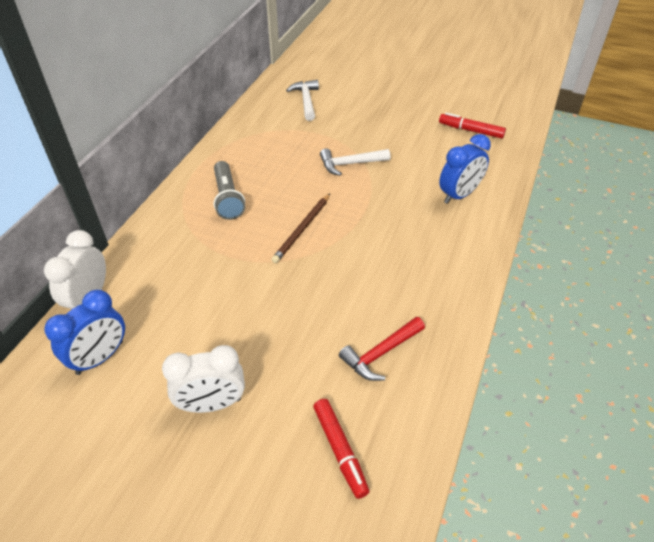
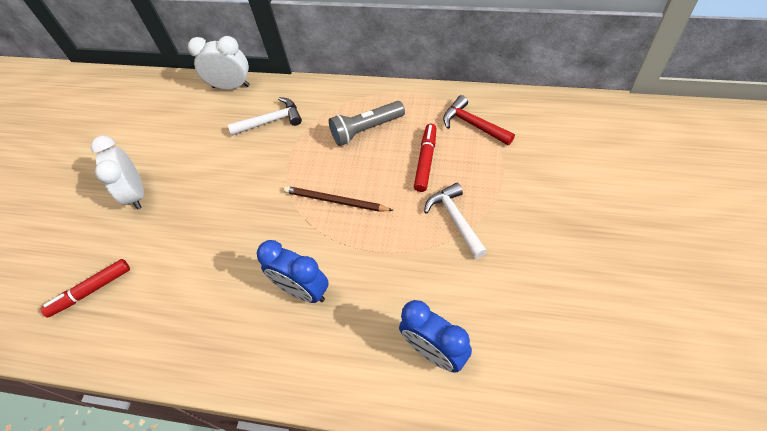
camera: 85 degrees right, 10 degrees up
(100, 358) = (177, 114): blue clock -> blue clock (303, 290)
(306, 100) = (565, 146): white hammer -> white hammer (271, 121)
(380, 354) = (184, 303): red hammer -> red hammer (473, 124)
(470, 130) = (588, 353): red marker -> red marker (425, 161)

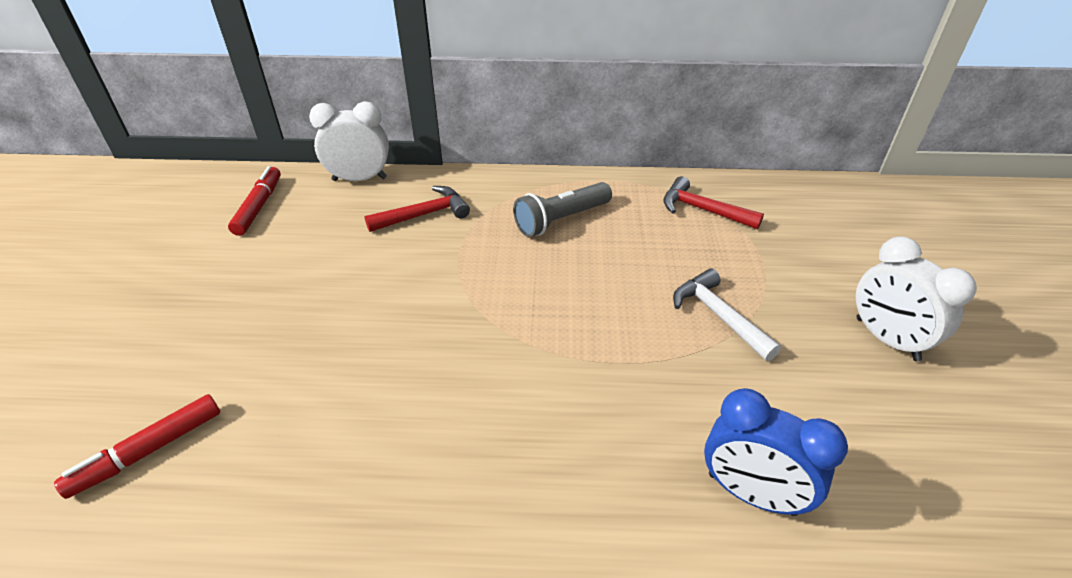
camera: 15 degrees left, 15 degrees down
(136, 193) = (224, 309): white clock -> white clock (886, 339)
(271, 121) = (424, 214): white hammer -> red hammer
(303, 290) = (517, 423): blue clock -> none
(335, 201) = (539, 303): brown pencil -> none
(425, 161) = (653, 251): red marker -> red marker (259, 206)

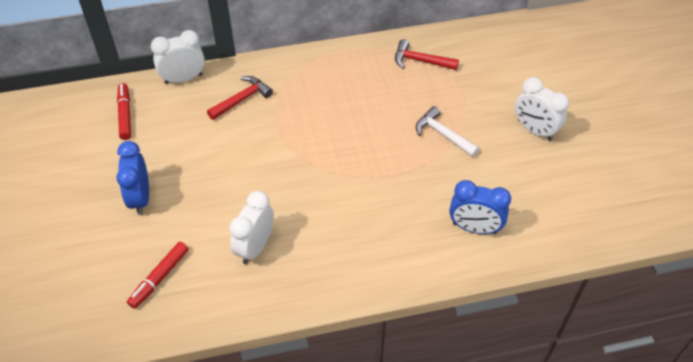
camera: 15 degrees left, 10 degrees up
(205, 316) = (140, 198): none -> blue clock
(333, 434) = (255, 247): none -> white clock
(561, 220) = (333, 86): grey flashlight -> none

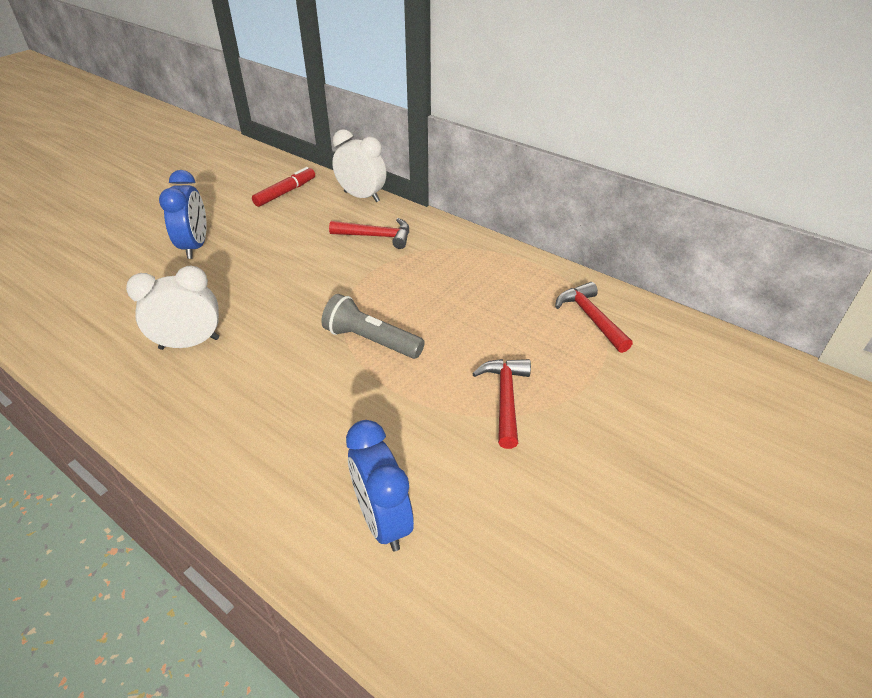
camera: 50 degrees right, 10 degrees down
(140, 198) = (195, 246): blue clock -> blue clock turned 135 degrees clockwise
(159, 278) = (104, 305): red marker -> none
(343, 161) = (371, 340): none -> grey flashlight
(443, 134) = (505, 398): white hammer -> red hammer
(534, 130) = (629, 488): white clock -> none

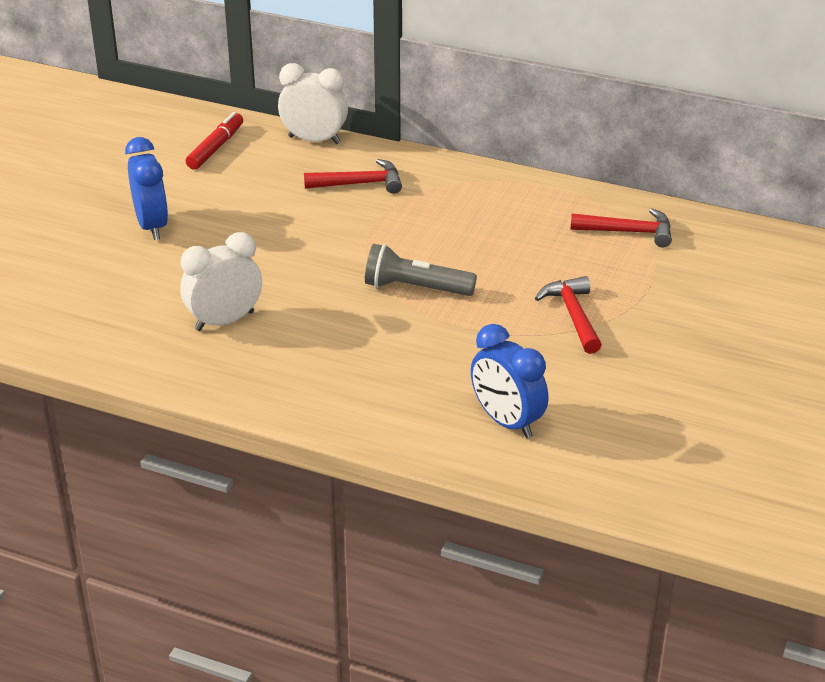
camera: 15 degrees left, 5 degrees down
(590, 317) = (629, 232): red hammer -> red hammer turned 135 degrees clockwise

